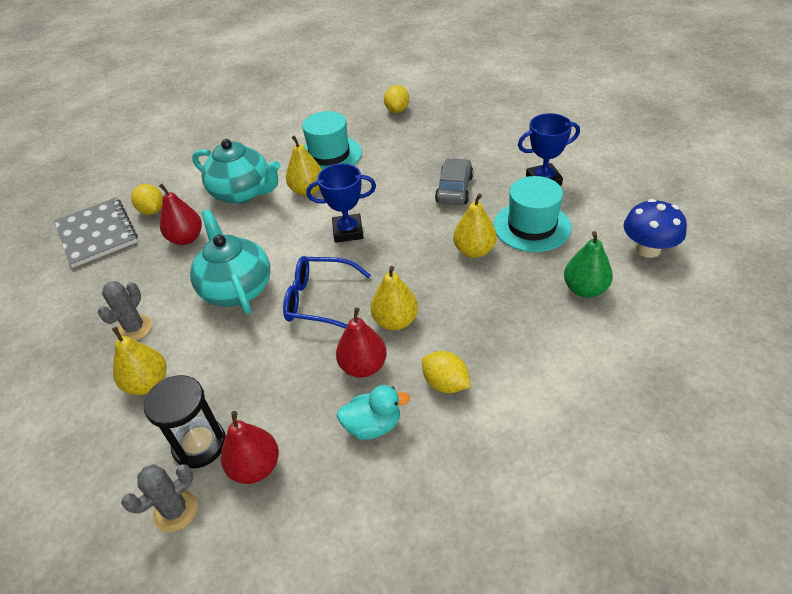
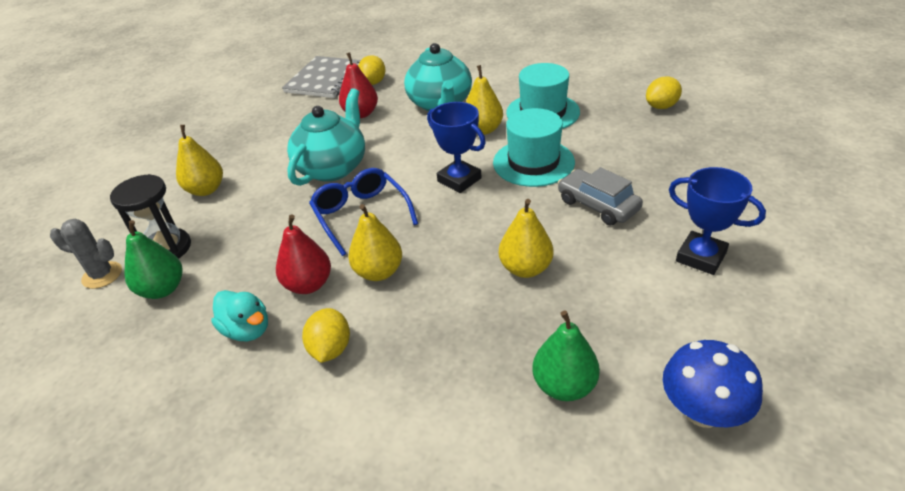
camera: 50 degrees right, 5 degrees down
(135, 328) = (252, 151): grey cactus -> none
(255, 467) = (163, 289): red pear -> green pear
(454, 189) = (597, 205): grey car -> grey car turned 105 degrees counterclockwise
(532, 226) = (614, 289): turquoise hat -> turquoise hat (533, 162)

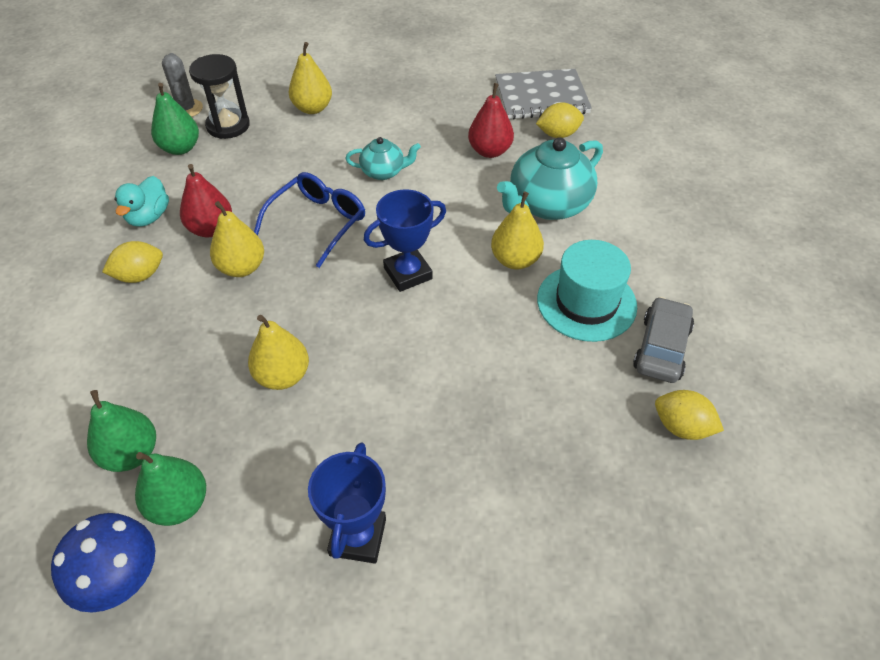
camera: 60 degrees right, 10 degrees up
(333, 167) = (383, 172): turquoise teapot -> turquoise teapot, size x0.55
(459, 180) = (408, 273): blue trophy -> blue trophy turned 45 degrees clockwise
(533, 162) = (472, 326): turquoise hat -> none
(597, 205) = (416, 410): grey car -> grey car (661, 348)
(635, 358) = (179, 504): none -> green pear

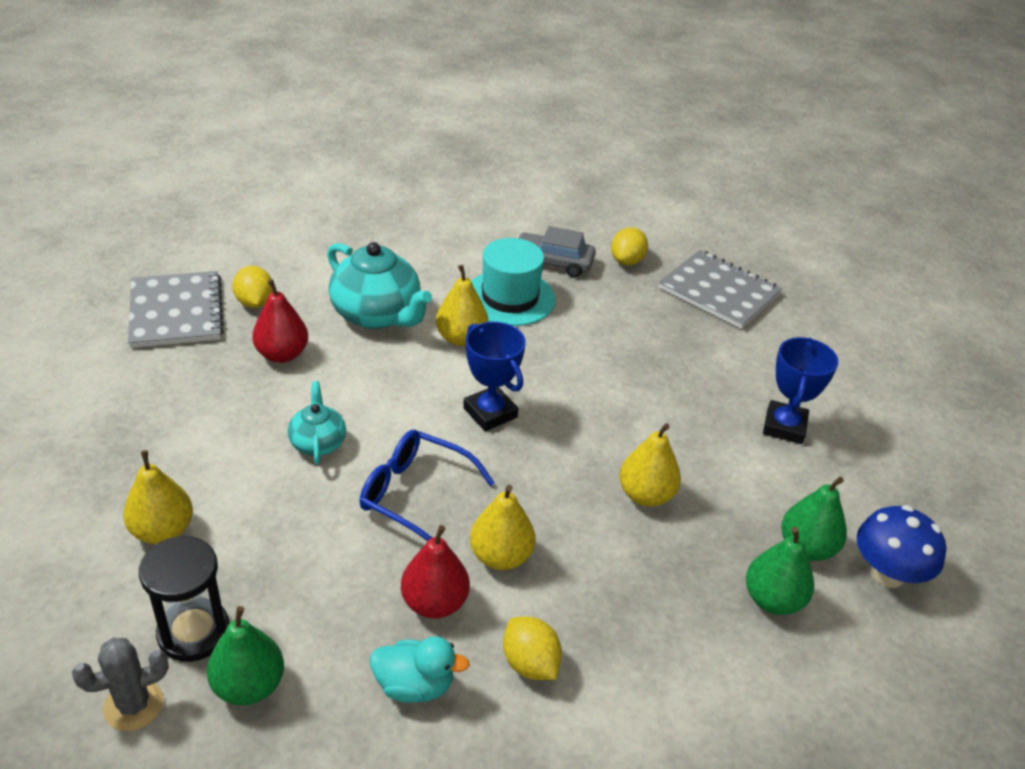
camera: 100 degrees left, 10 degrees down
(358, 537) = (784, 426): blue trophy -> blue trophy turned 75 degrees counterclockwise
(629, 528) = (719, 291): none -> grey notebook

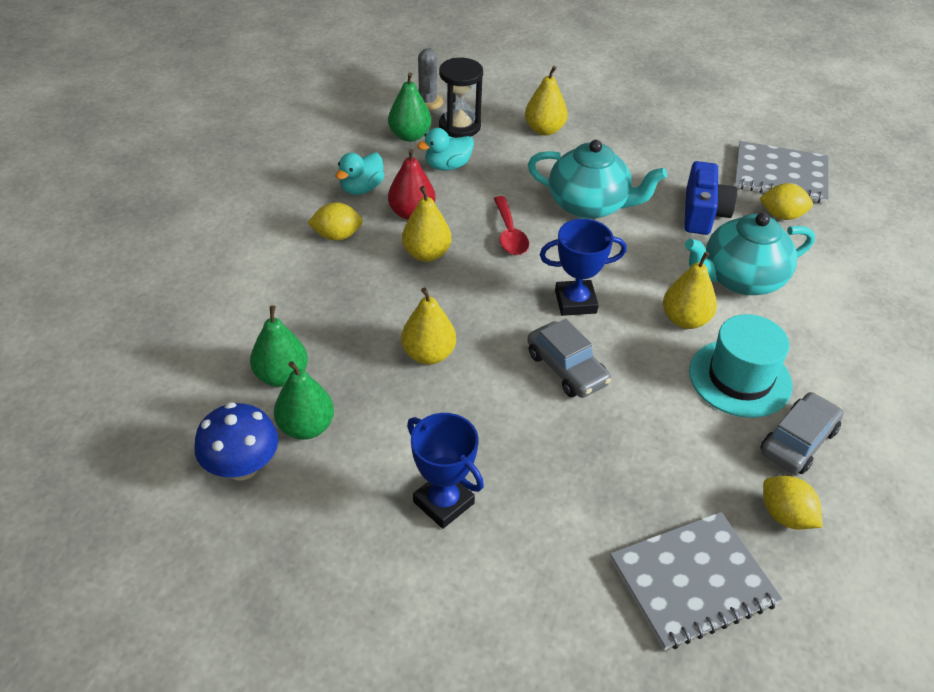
camera: 120 degrees right, 5 degrees up
(282, 354) = (703, 213): red pear -> blue camera
(306, 607) = (447, 166): none -> turquoise duck
(318, 443) = (589, 205): turquoise teapot -> turquoise teapot, size x1.82
(415, 495) = (509, 234): blue glasses -> red spoon
(582, 396) = (566, 369): none -> grey car

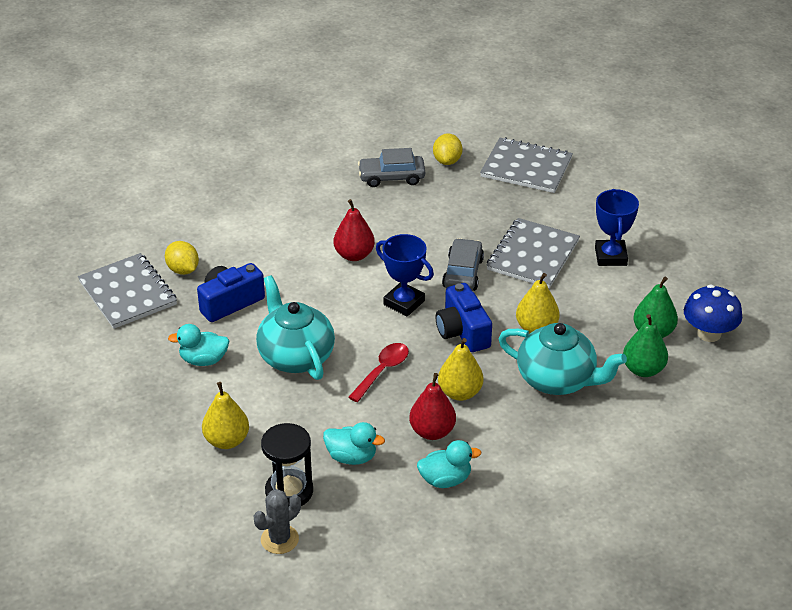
camera: 135 degrees left, 5 degrees down
(337, 236) = (509, 448): yellow lemon -> none
(410, 136) = (344, 509): green pear -> none
(490, 307) = (462, 331): none -> blue camera
(527, 441) = (532, 255): none -> grey notebook
(645, 165) = (203, 360): none -> turquoise duck
(685, 320) = (354, 255): yellow pear -> red pear
(740, 279) = (282, 254): turquoise teapot -> turquoise teapot (557, 380)
(740, 378) = (373, 214): turquoise hat -> none

